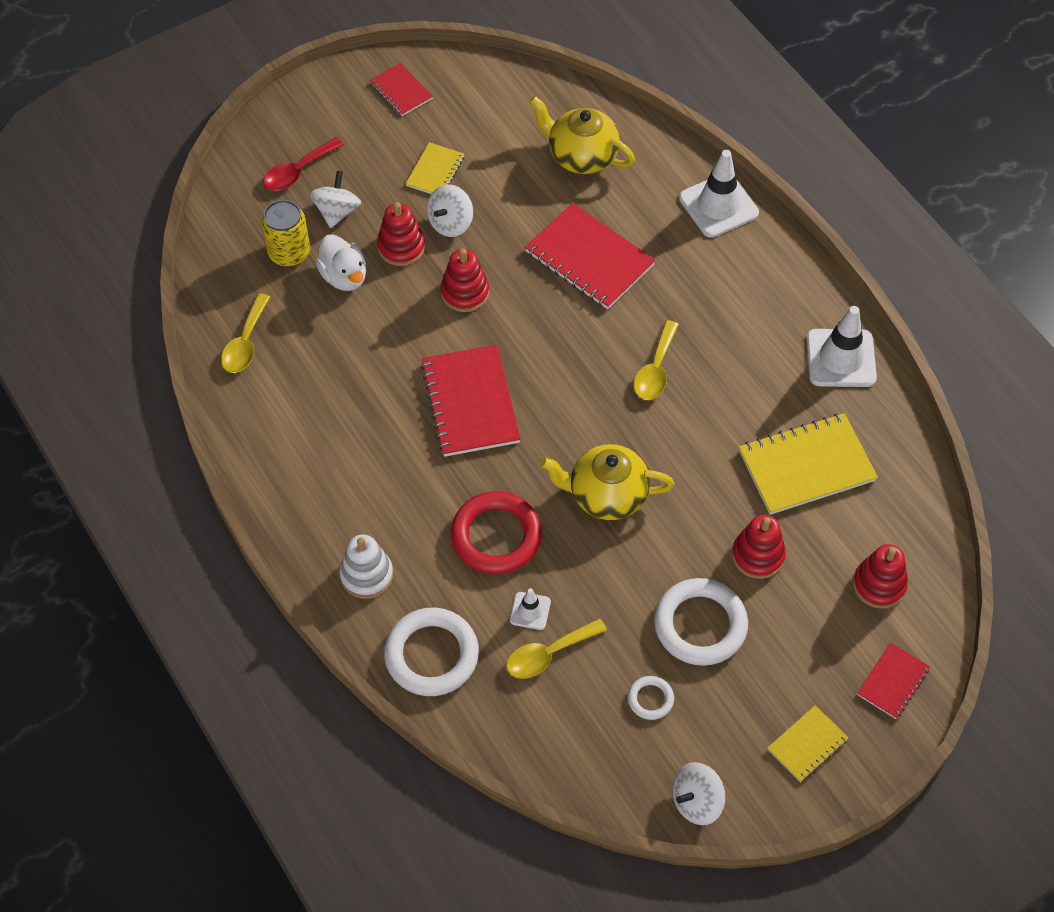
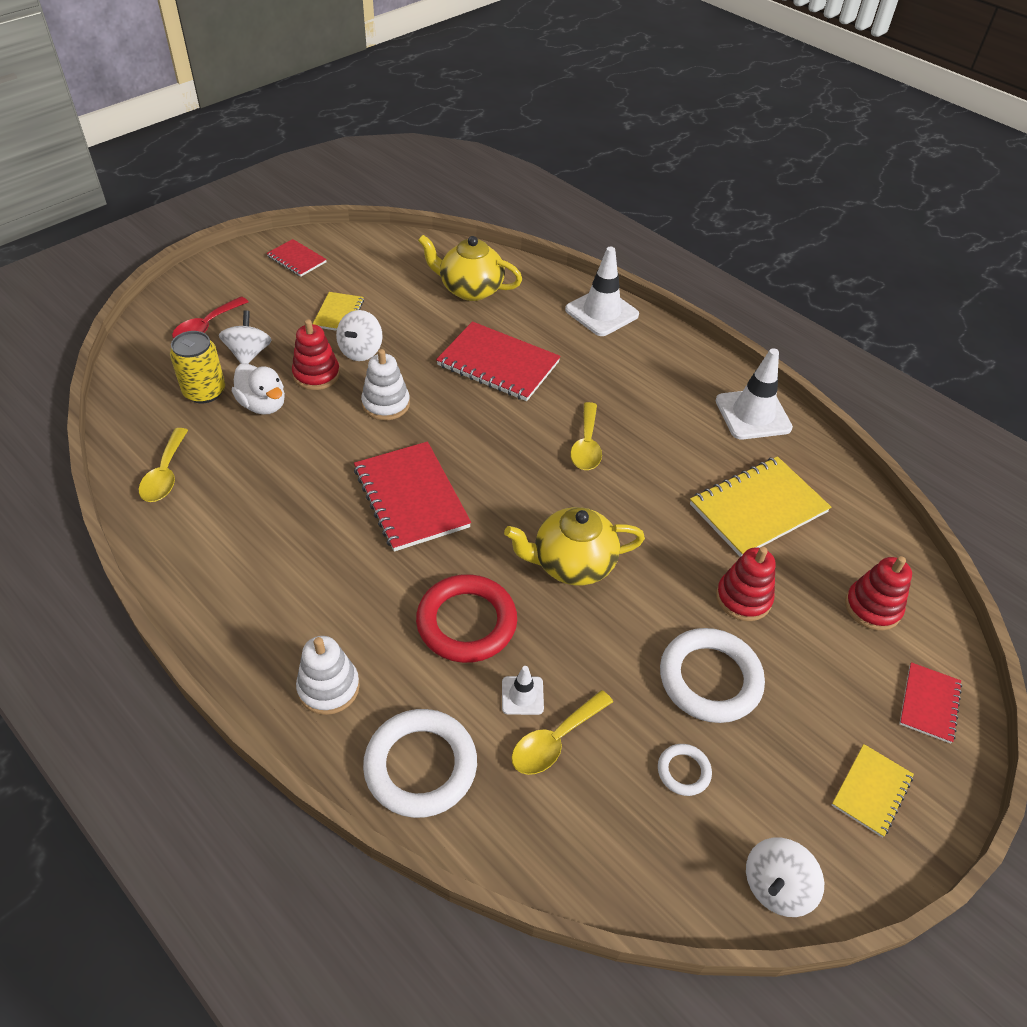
camera: 15 degrees left, 10 degrees down
(465, 292) = (386, 404): red stacking toy -> white stacking toy

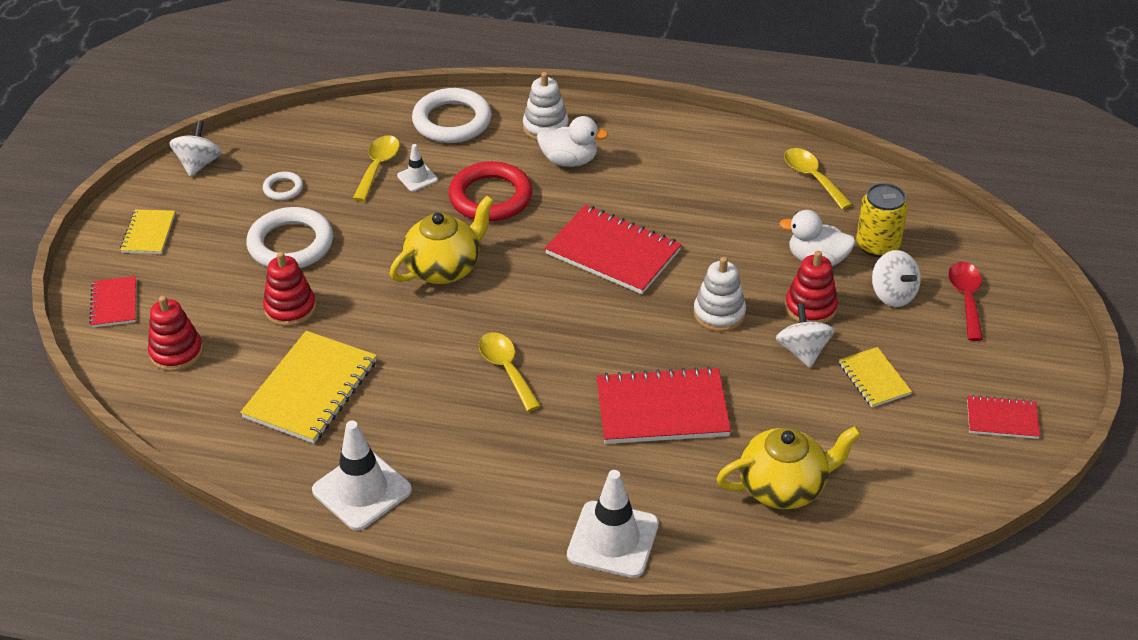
camera: 150 degrees right, 5 degrees down
(349, 623) = (569, 161): none -> white duck

